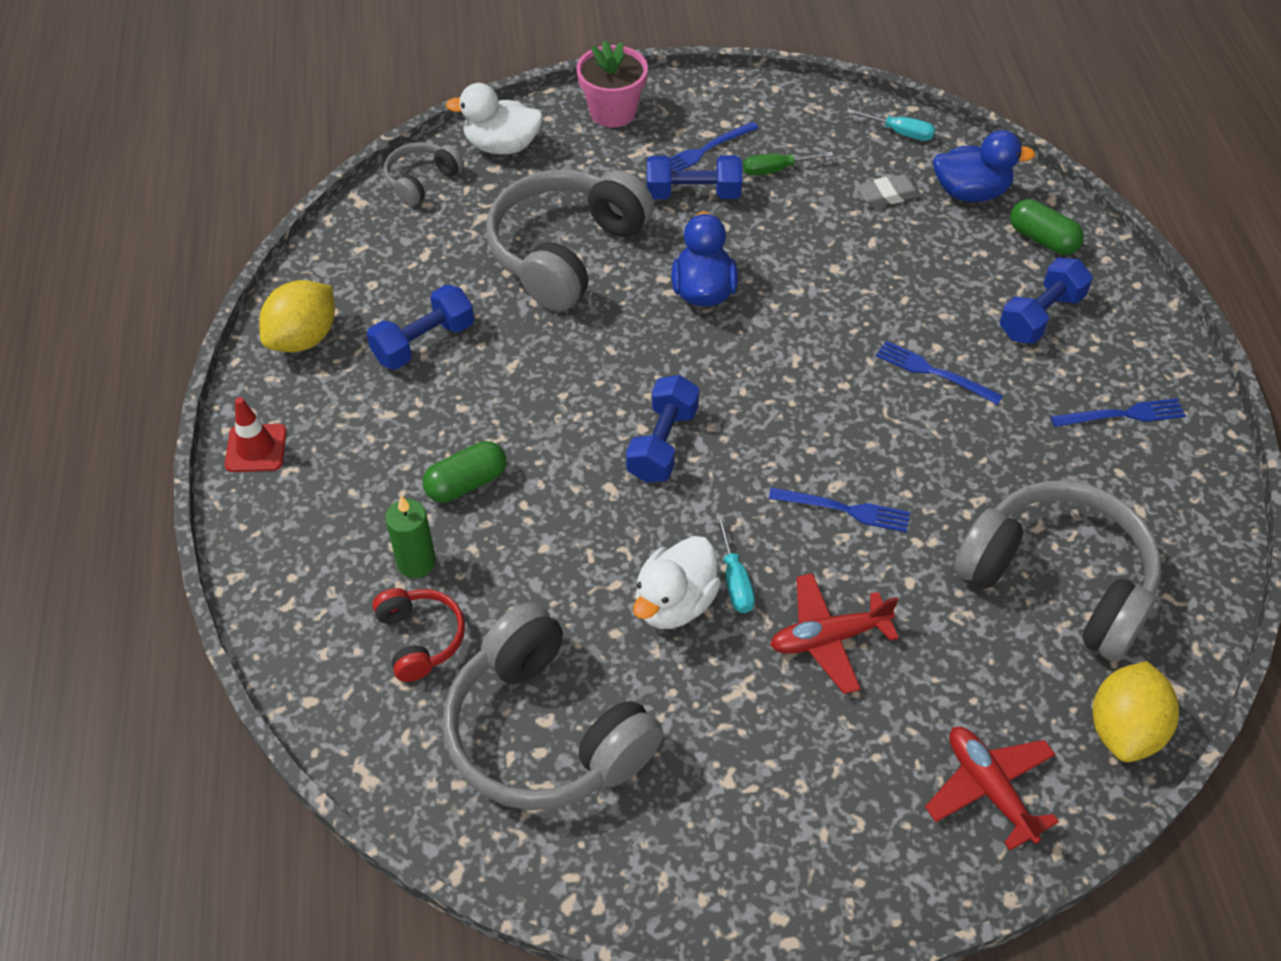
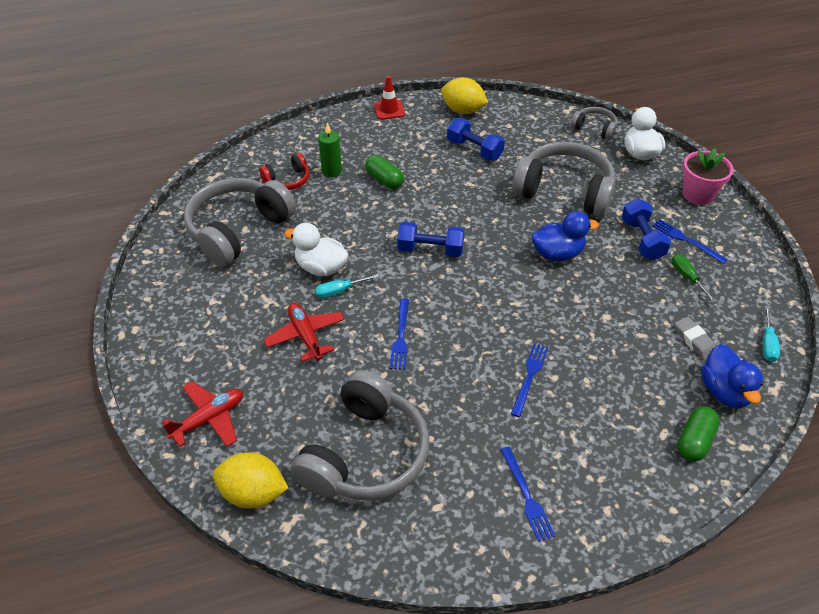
camera: 80 degrees right, 5 degrees down
(1040, 316) = (609, 440): blue dumbbell -> none

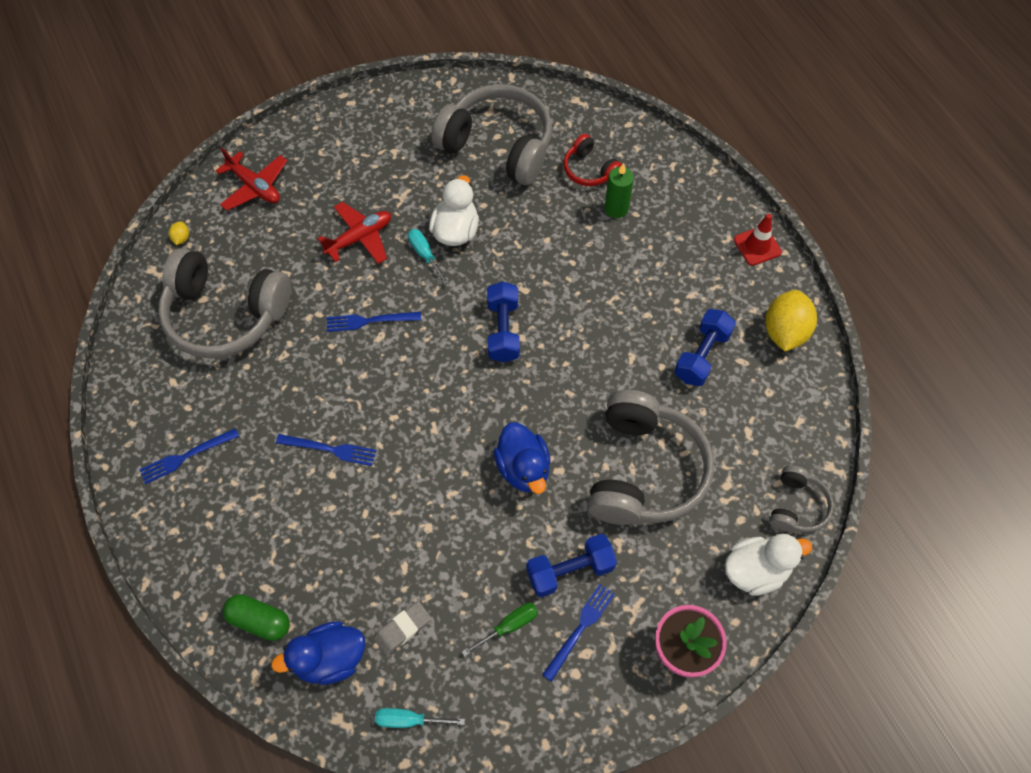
camera: 80 degrees right, 15 degrees up
(253, 493) = (181, 238): yellow lemon -> yellow lemon, size x0.42
(384, 180) = (614, 264): green capsule -> none

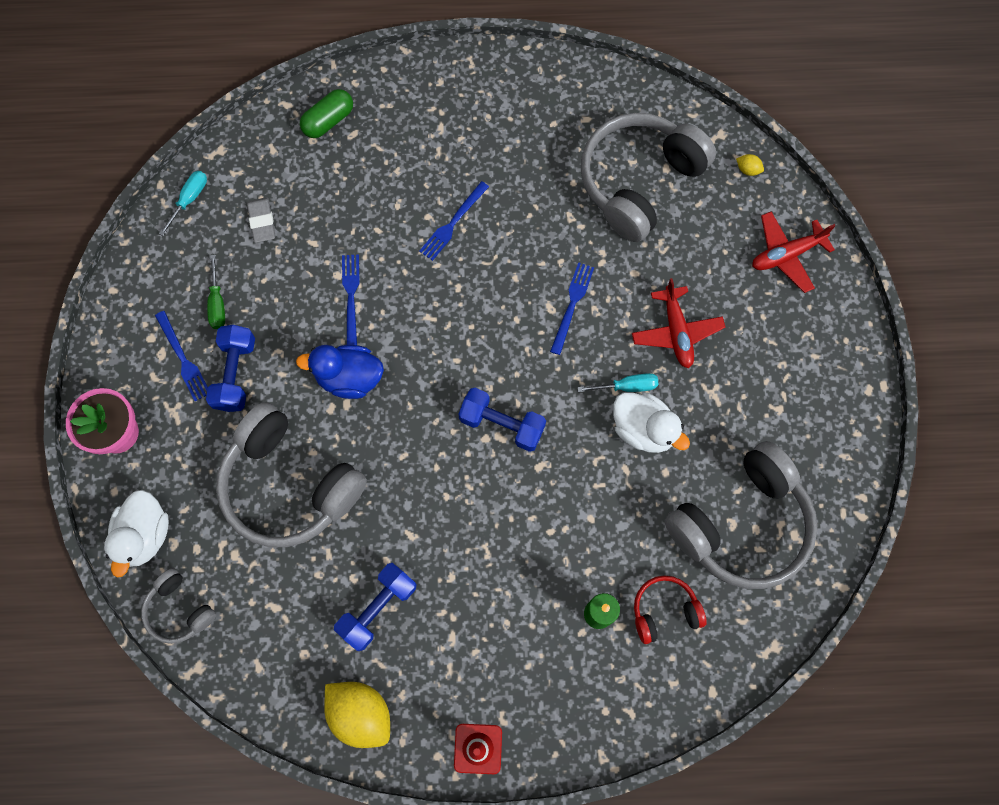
camera: 115 degrees right, 10 degrees up
(186, 456) = (504, 109): blue fork -> blue fork (351, 297)
(330, 659) = (269, 160): blue duck -> none
(702, 355) = (378, 608): blue dumbbell -> blue dumbbell turned 75 degrees clockwise

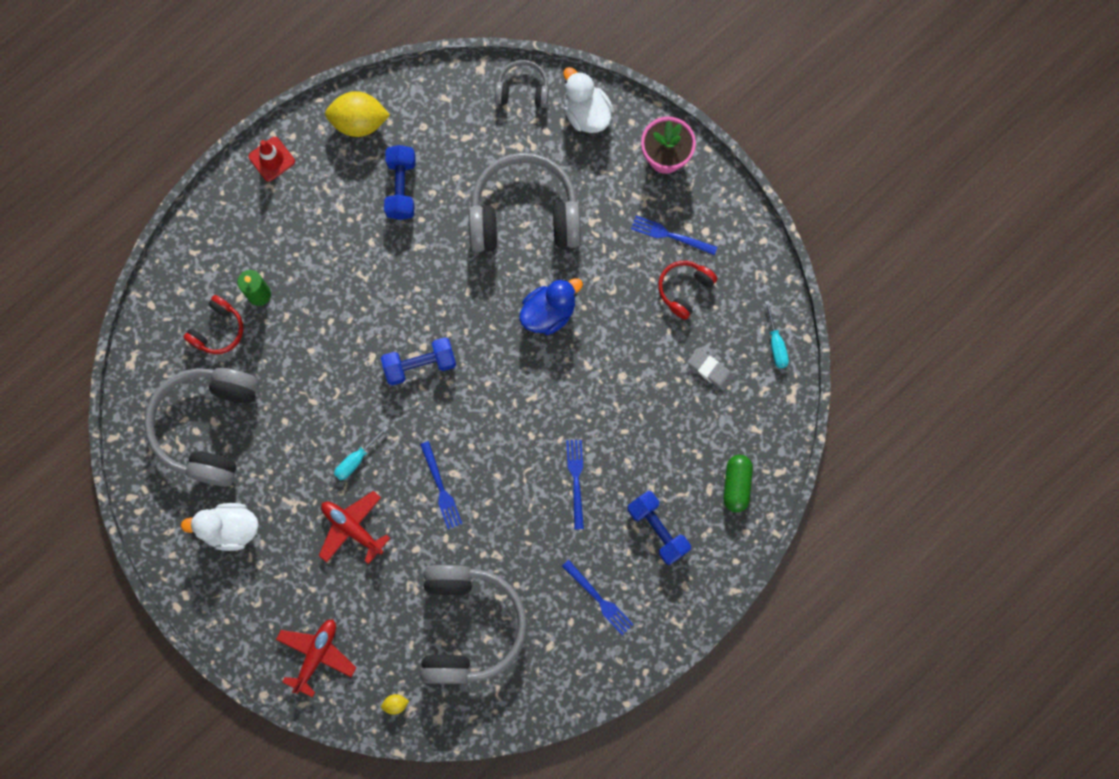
camera: 140 degrees right, 5 degrees up
(217, 303) = (684, 289): green screwdriver -> red headphones
(235, 374) = (626, 254): blue dumbbell -> blue dumbbell (657, 529)
(351, 297) = (598, 368): blue fork -> blue fork (599, 599)
(643, 429) = (322, 438): white duck -> white duck (230, 529)

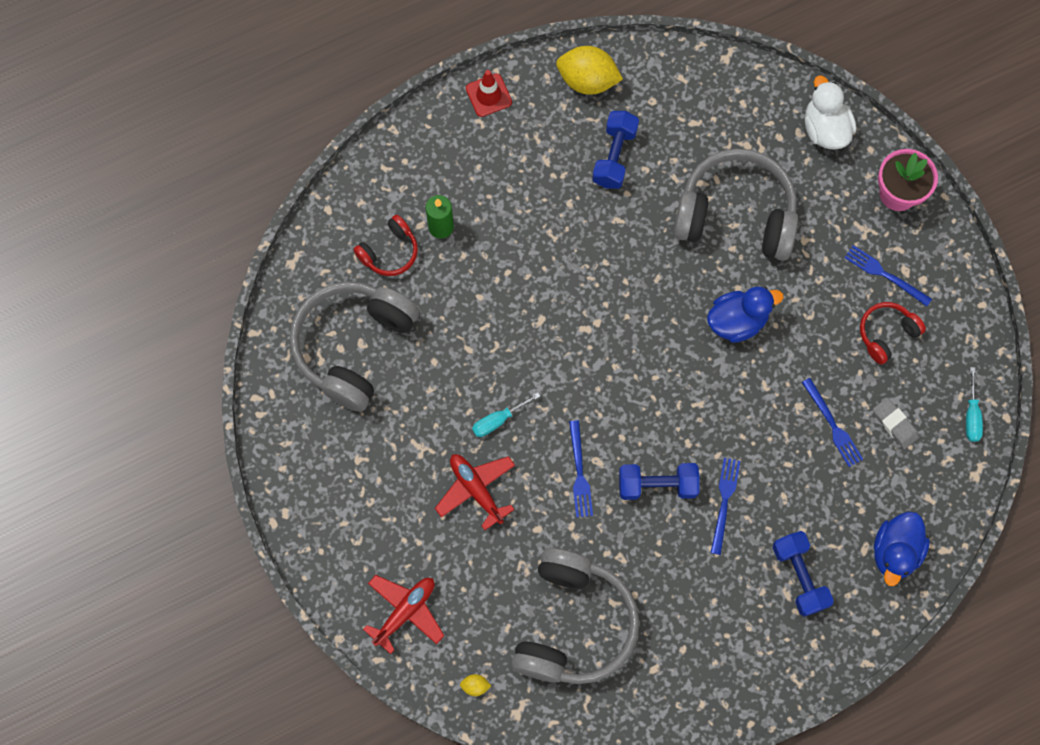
camera: 15 degrees right, 5 degrees down
(230, 529) = (349, 457): white duck -> none
(420, 365) = (589, 340): blue dumbbell -> blue dumbbell (657, 485)
(522, 90) = (764, 90): grey headphones -> none
(599, 599) = (719, 633): blue fork -> blue fork (832, 425)
(736, 485) = (895, 552): green capsule -> blue duck

